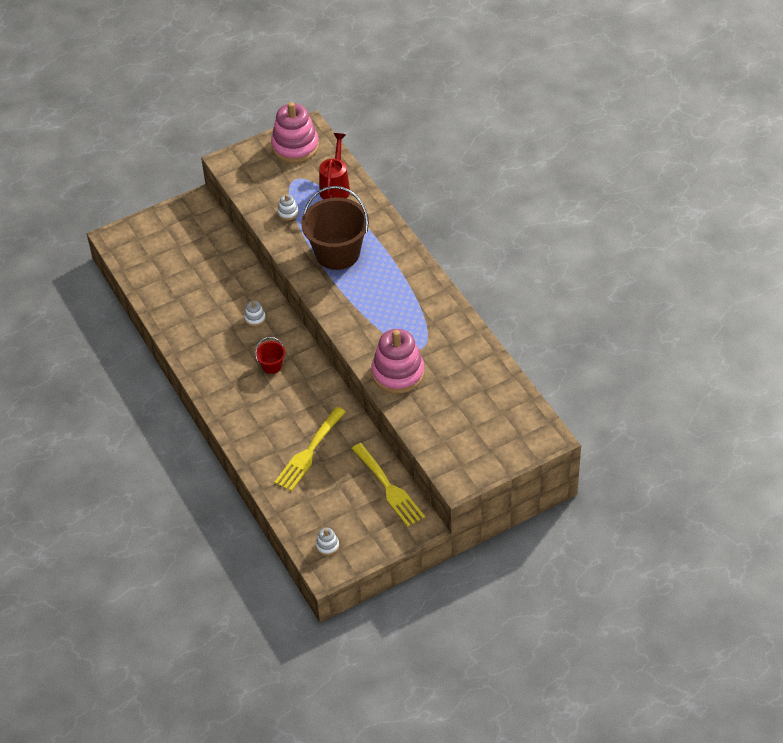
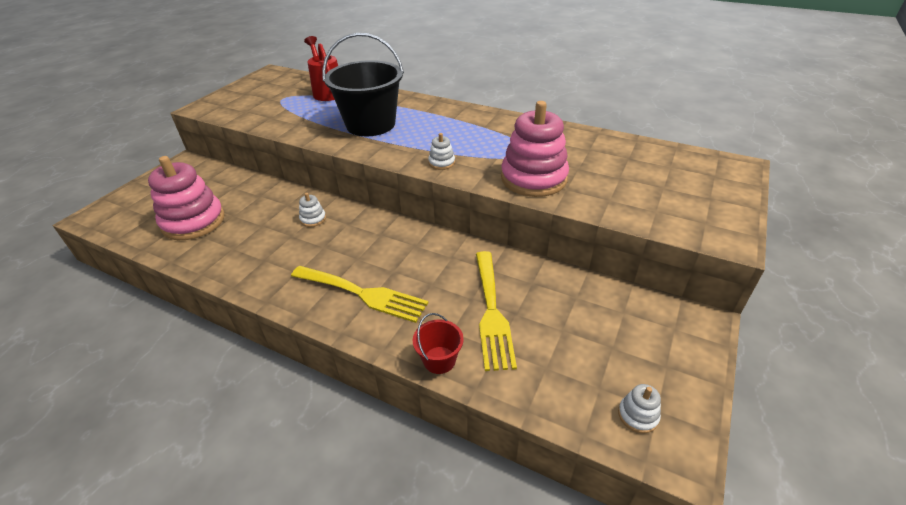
camera: 35 degrees left, 10 degrees down
(272, 365) = (367, 249): red bucket -> red bucket (439, 360)
(288, 213) = (294, 117): white stacking toy -> white stacking toy (441, 163)
(295, 146) = (266, 83): pink stacking toy -> pink stacking toy (193, 221)
(337, 253) = (370, 124): brown bucket -> black bucket
(389, 488) = (620, 302): yellow fork -> yellow fork (363, 294)

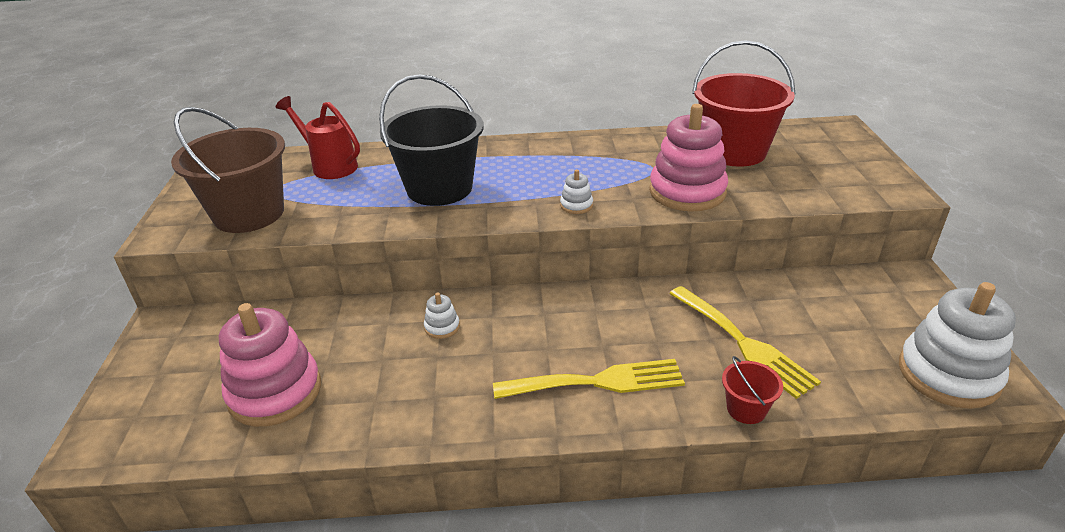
camera: 30 degrees left, 5 degrees down
(254, 108) = (249, 214): none -> brown bucket
(611, 159) = (734, 151): none -> red bucket
(638, 415) = (948, 374): white stacking toy -> white stacking toy, size x2.35

